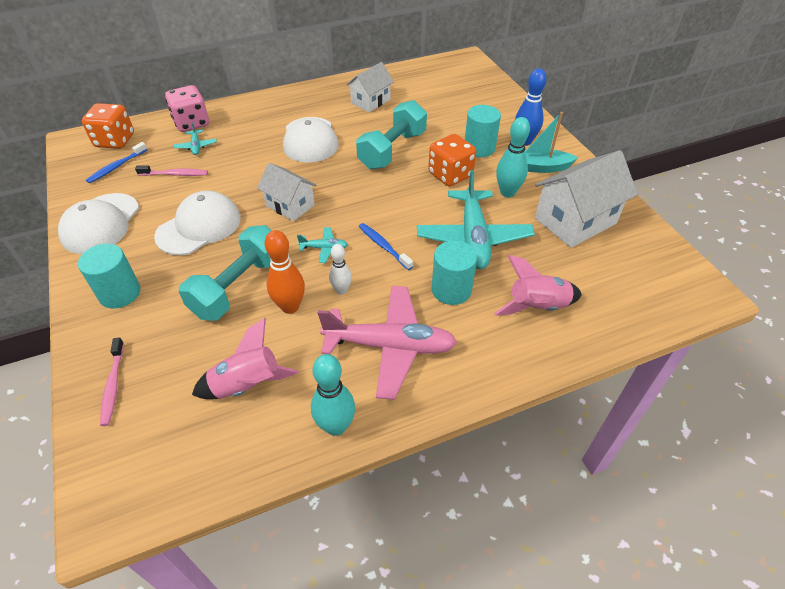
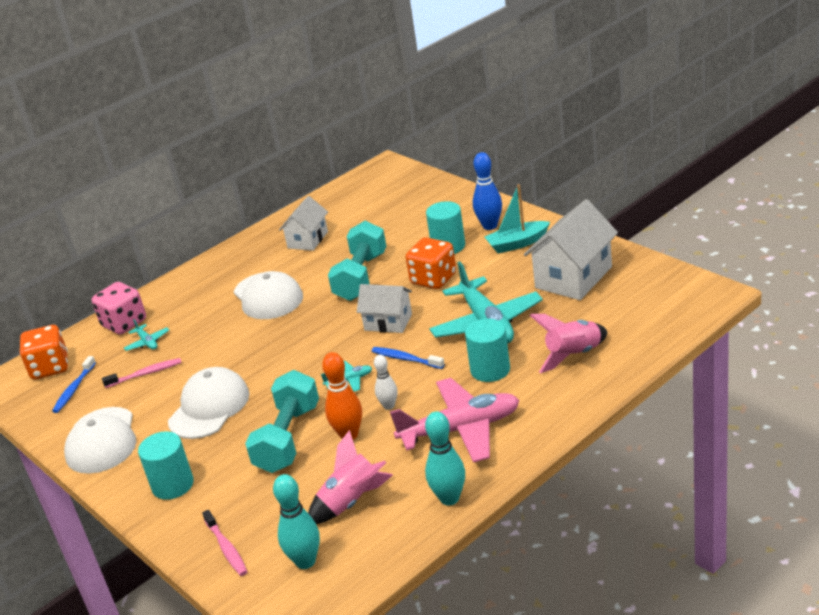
camera: 15 degrees left, 15 degrees down
(290, 205) = (289, 358): white house -> white house (388, 322)
(507, 192) = (498, 275): turquoise bowling pin -> turquoise bowling pin (305, 561)

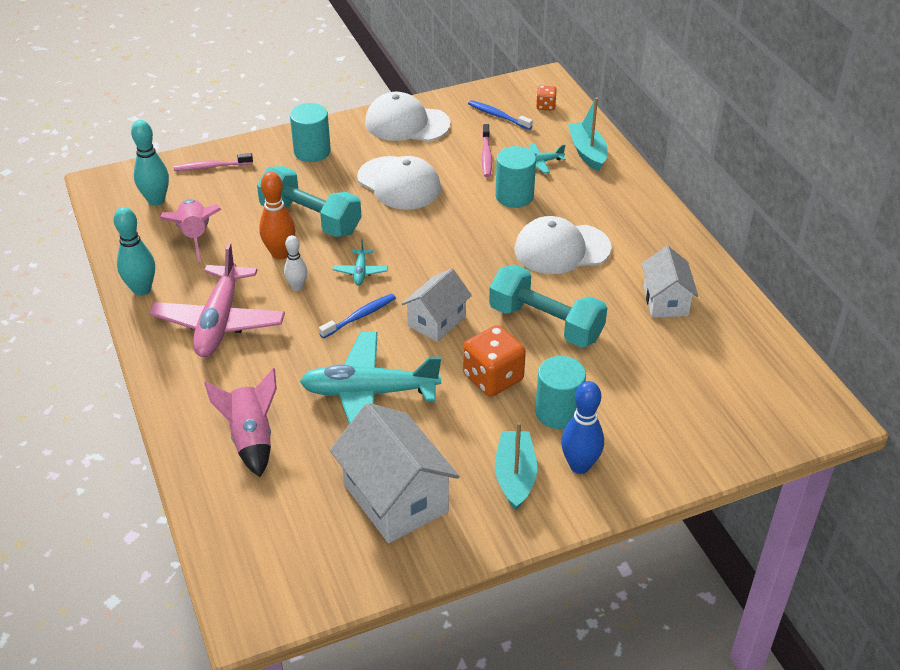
camera: 105 degrees right, 10 degrees up
(50, 367) = (545, 106): orange dice -> orange dice, size x0.51
(124, 323) = (587, 152): pink dice -> turquoise boat
(308, 240) = (665, 301): white house -> white house turned 45 degrees clockwise
(490, 370) = (287, 369): turquoise cylinder -> turquoise cylinder (514, 196)

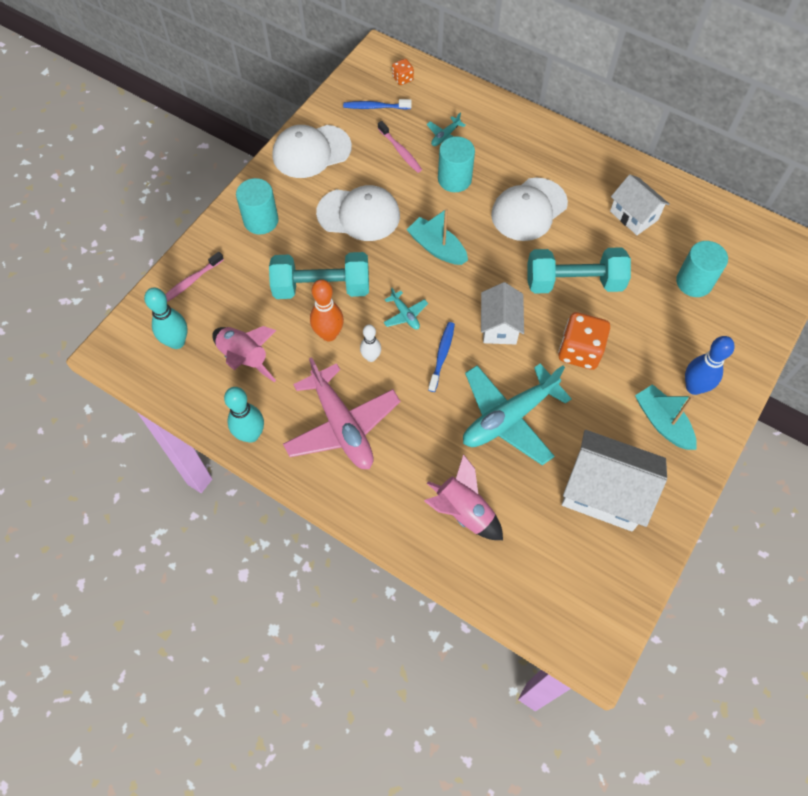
camera: 35 degrees left, 20 degrees up
(558, 412) = (645, 352): turquoise cylinder -> turquoise cylinder (694, 282)
(587, 152) = (471, 109): turquoise boat -> turquoise boat (437, 248)

